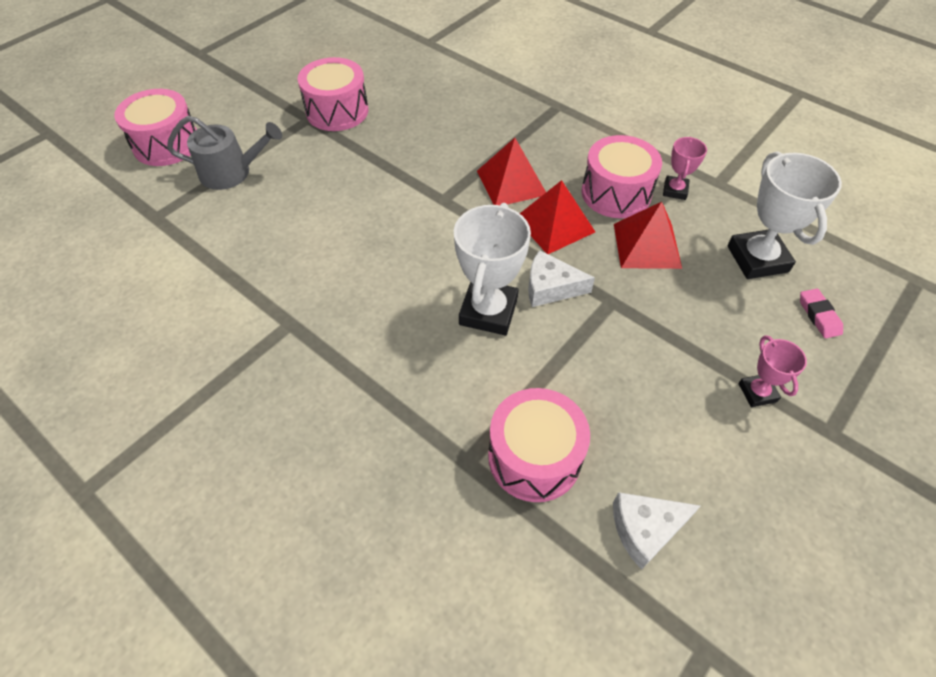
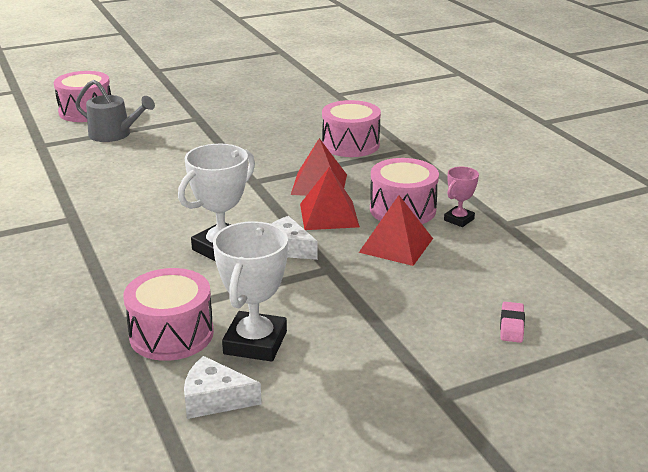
camera: 25 degrees right, 25 degrees down
(337, 111) = (224, 118): pink drum -> pink drum (350, 144)
(757, 259) = (491, 277): white trophy -> white trophy (255, 343)
(757, 392) = (399, 354): pink trophy -> none

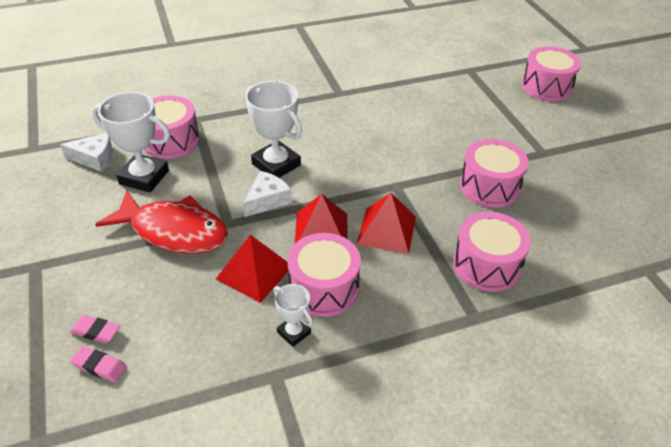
camera: 95 degrees right, 15 degrees up
(114, 134) = (495, 104): grey watering can -> none
(214, 399) = (95, 158): white cheese -> white cheese turned 75 degrees clockwise
(249, 141) = (489, 187): none -> pink drum
(351, 302) = (174, 231): none -> red fish
(459, 219) = (294, 332): pink trophy -> white trophy
(549, 314) = (99, 366): none -> pink eraser

